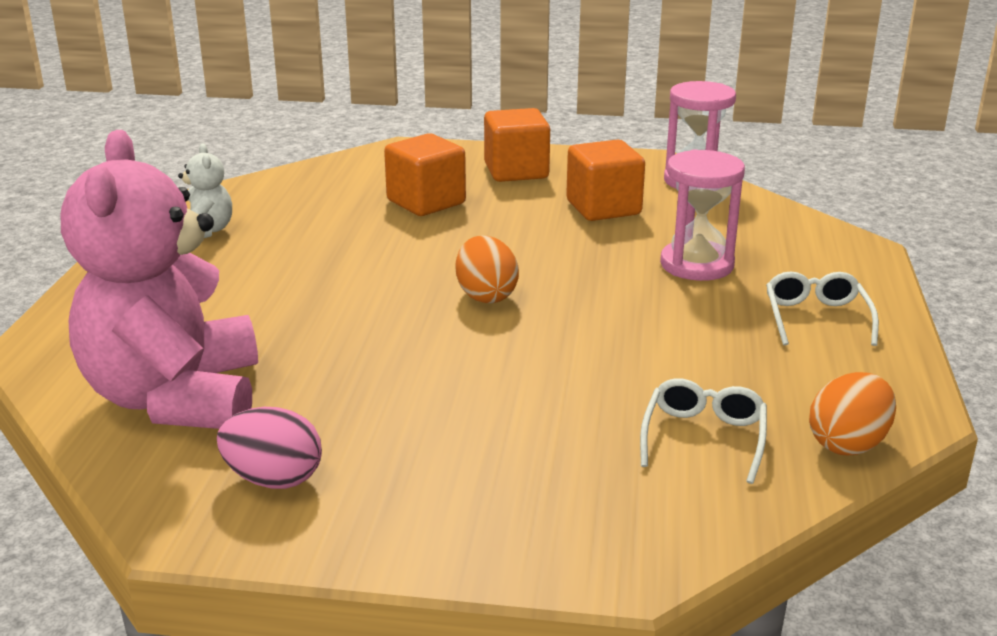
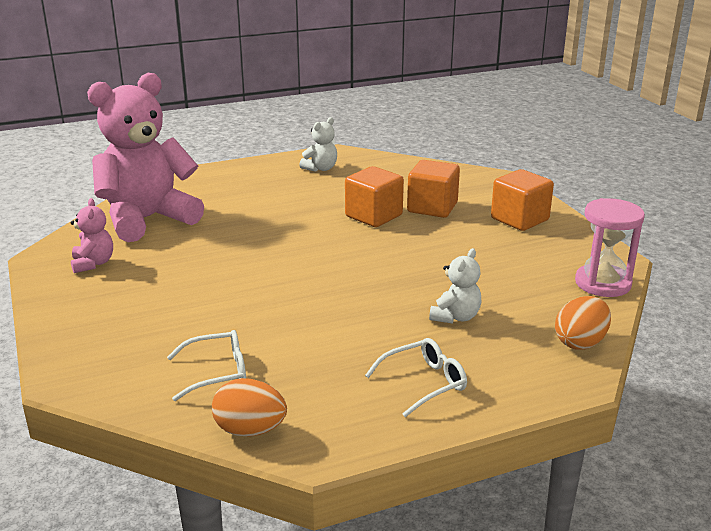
camera: 60 degrees right, 0 degrees up
(273, 479) = (93, 263): pink egg -> pink teddy bear
(486, 296) = (328, 260): orange egg -> orange egg (580, 342)
(603, 208) = (503, 262): orange cube -> orange cube (373, 216)
(697, 264) = (455, 317): pink hourglass -> white teddy bear

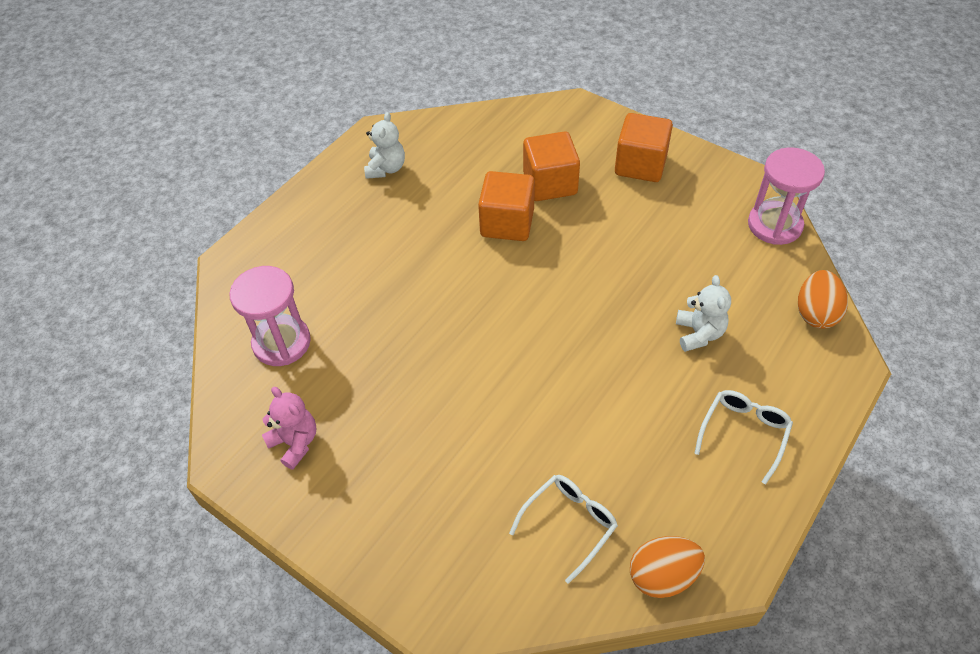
camera: 30 degrees left, 25 degrees up
(147, 219) = (281, 342): pink teddy bear -> pink hourglass

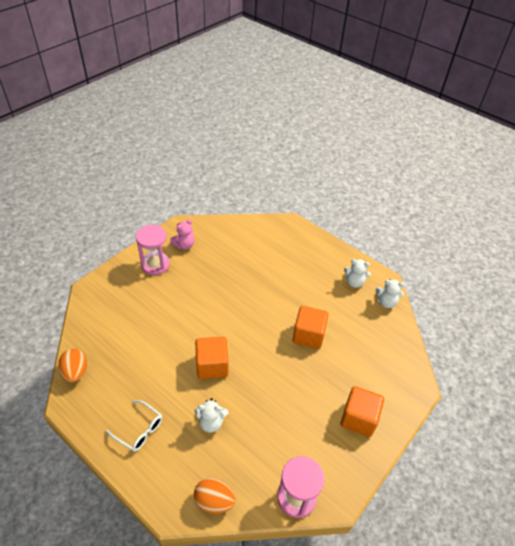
camera: 90 degrees right, 5 degrees down
(281, 342) = (239, 240): pink hourglass -> pink hourglass (155, 264)
(425, 132) = (386, 302): none -> white teddy bear
(550, 183) = (341, 361): orange cube -> orange cube (212, 365)
(569, 524) = (114, 339): white glasses -> none

